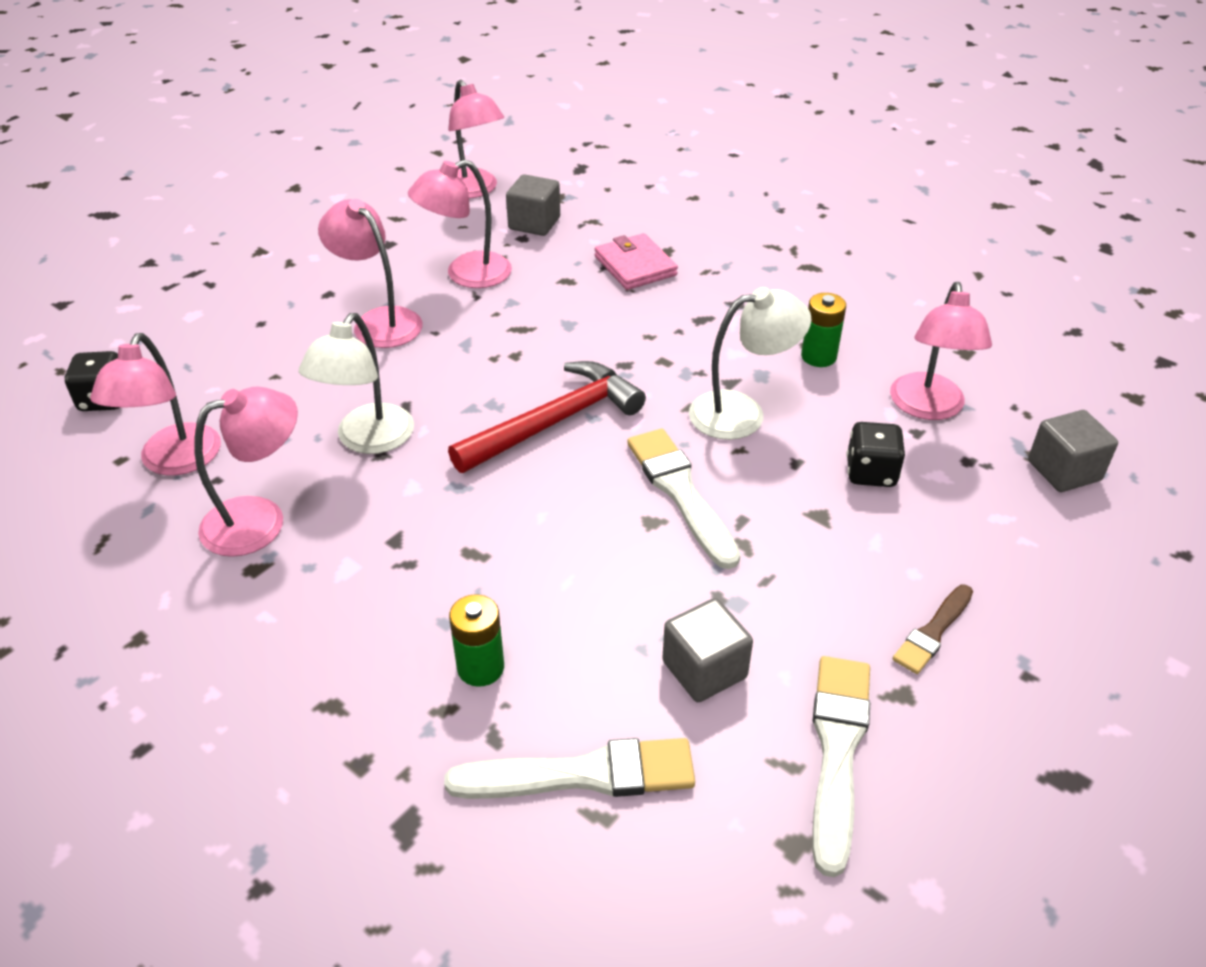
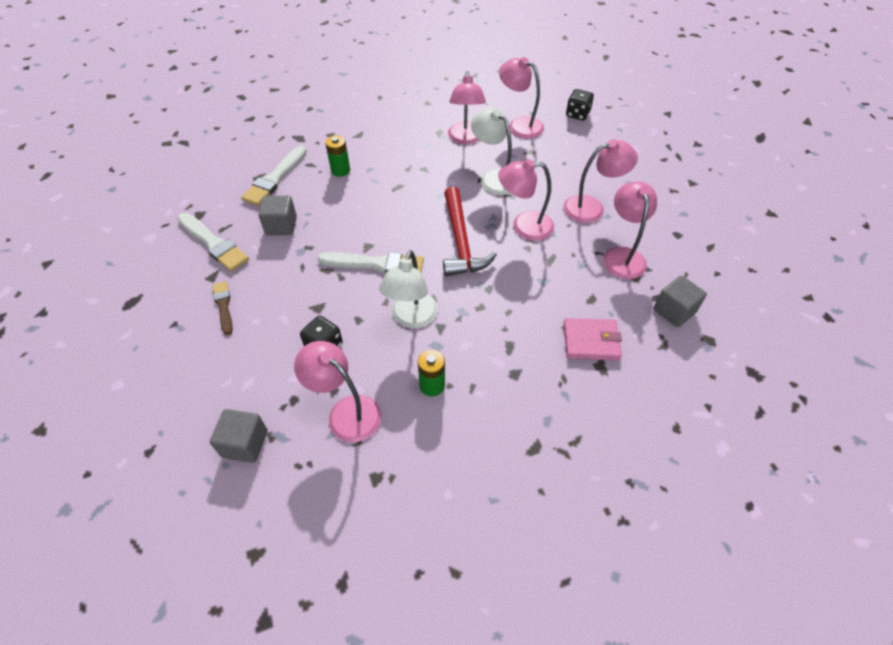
camera: 120 degrees right, 10 degrees up
(474, 190) = (736, 296): pink lamp -> pink lamp (524, 226)

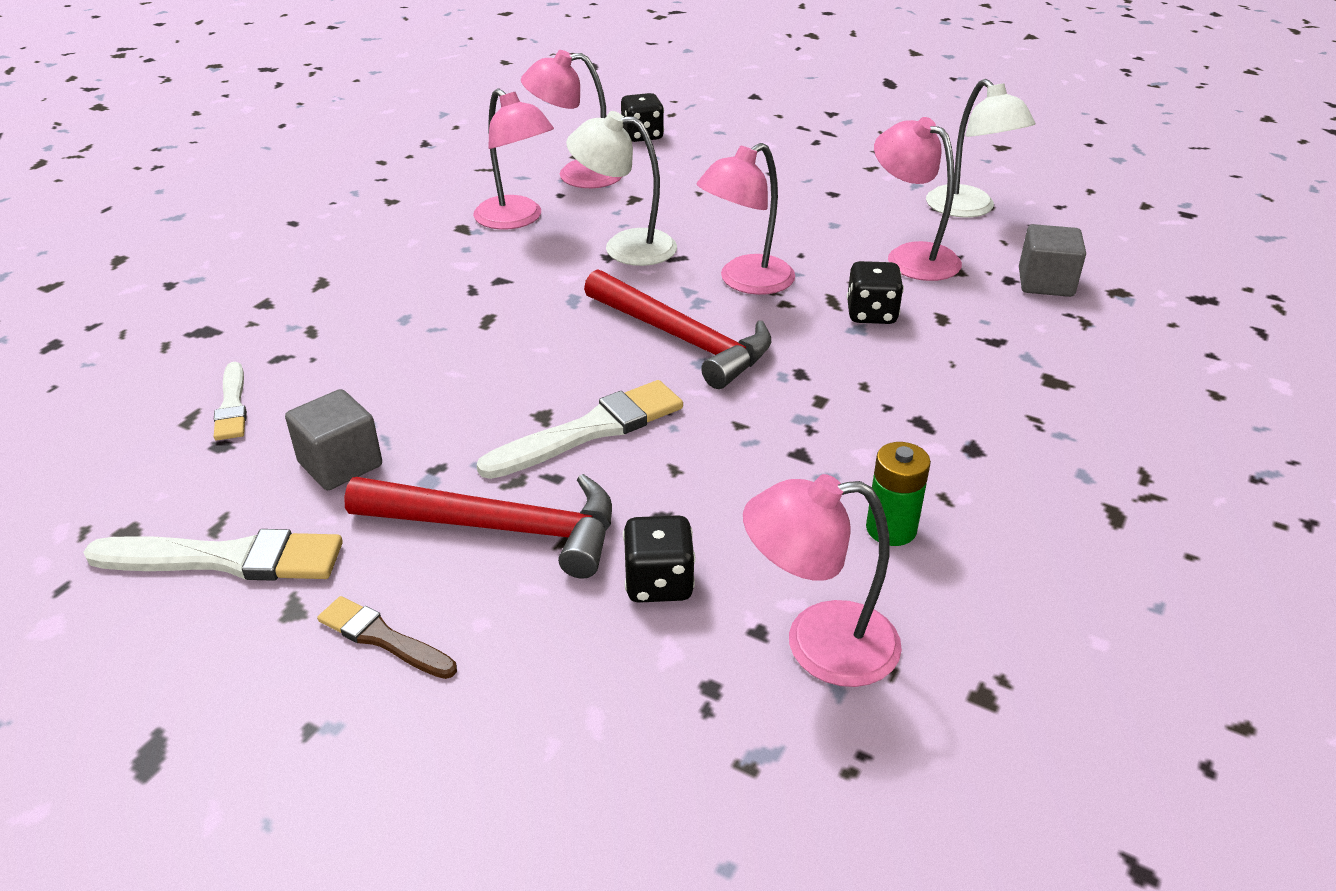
camera: 40 degrees left, 15 degrees down
(245, 444) = (717, 809): grey cube -> none
(275, 178) = (232, 405): white brush -> white brush, size x0.60
(300, 287) = (500, 528): none -> red hammer
(340, 170) = (353, 341): green battery -> none
(411, 318) = (743, 466): white lamp -> white lamp (968, 209)
(559, 277) = (871, 314): none -> black dice
(591, 341) = (1006, 361): pink wallet -> none
(592, 207) = (802, 224): pink lamp -> none

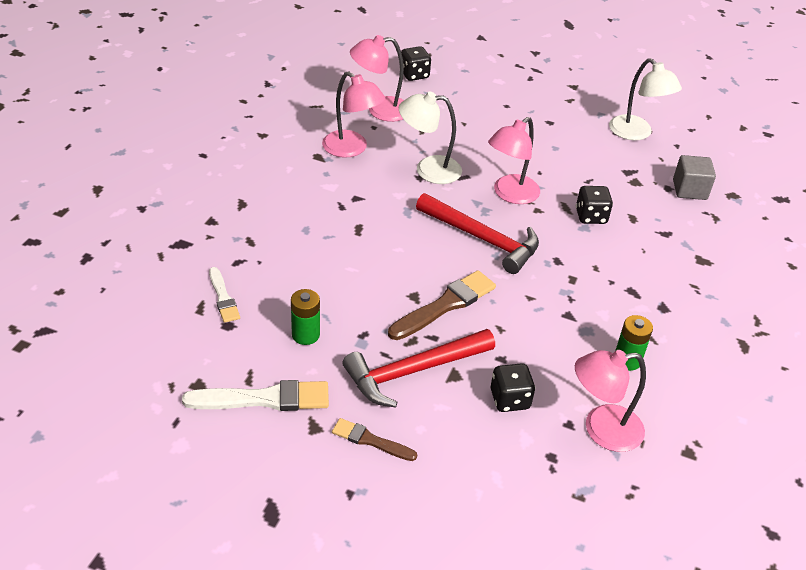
camera: 10 degrees left, 5 degrees up
(340, 464) = (305, 335): grey cube -> green battery
(500, 528) = (413, 371): red hammer -> red hammer turned 150 degrees clockwise
(590, 430) = (445, 305): white brush -> brown brush
(911, 256) = (607, 172): pink lamp -> none

